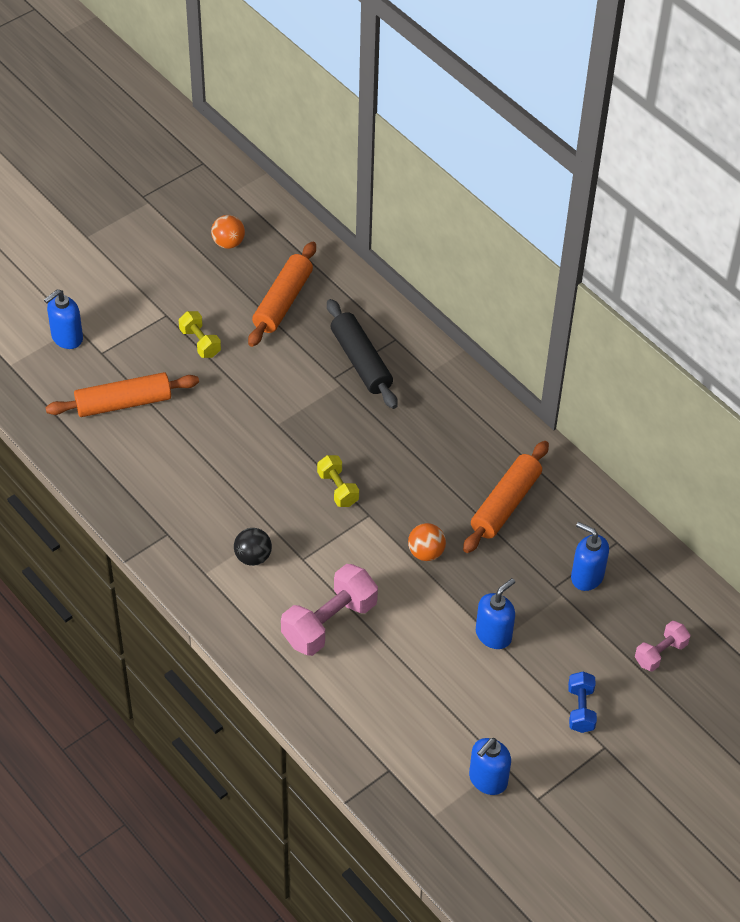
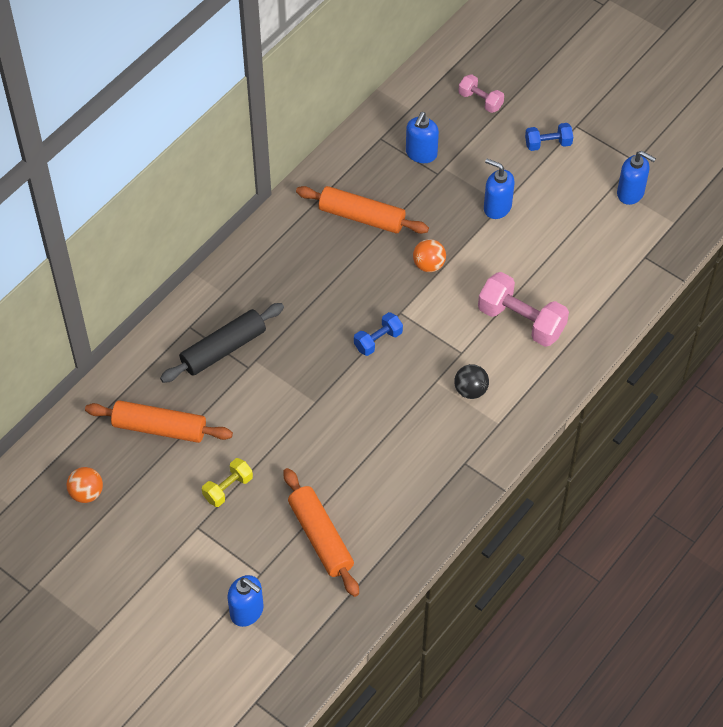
camera: 100 degrees left, 5 degrees up
(338, 489) = (378, 340): yellow dumbbell -> blue dumbbell

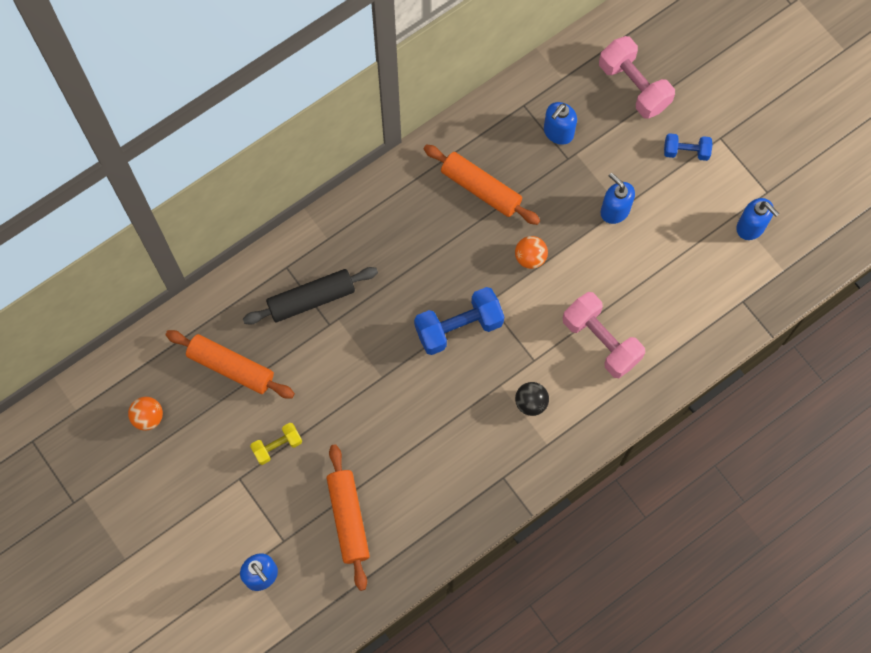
camera: 15 degrees right, 15 degrees up
(378, 340) = (458, 327): blue dumbbell -> blue dumbbell, size x1.78
(480, 101) = (634, 86): pink dumbbell -> pink dumbbell, size x1.78

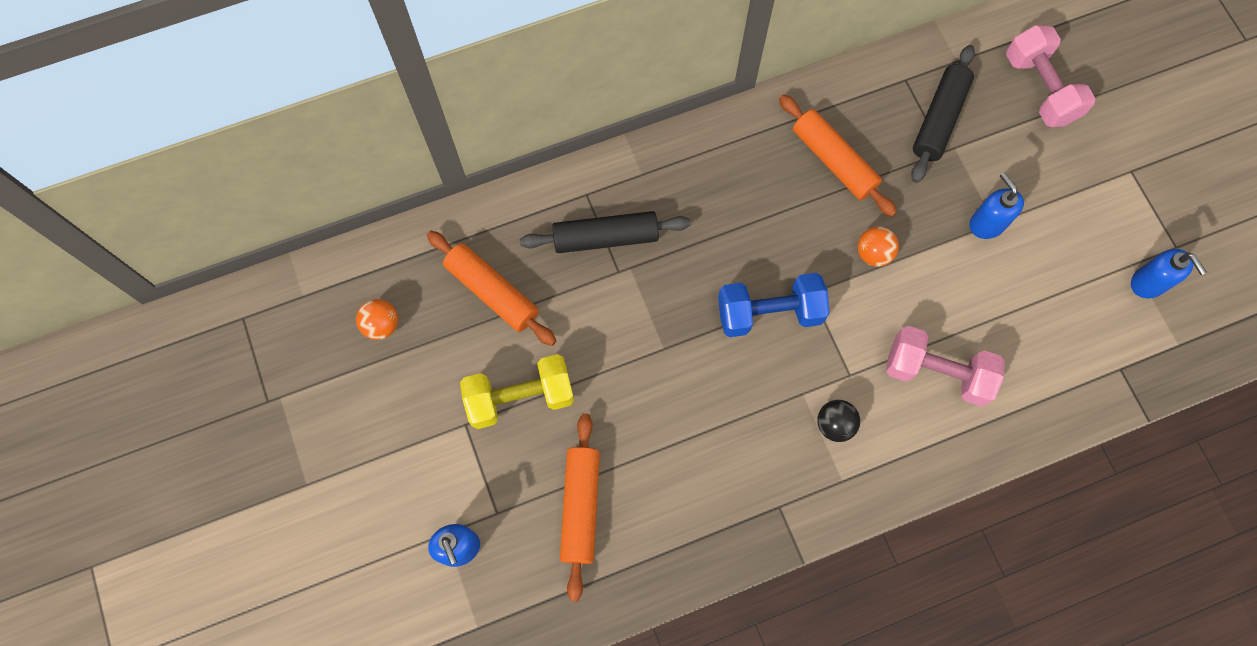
camera: 15 degrees right, 0 degrees up
(277, 446) = (520, 398): yellow dumbbell -> yellow dumbbell, size x1.78
(558, 132) = (939, 119): blue soap dispenser -> black rolling pin
(601, 341) = (936, 372): pink dumbbell -> pink dumbbell turned 45 degrees counterclockwise
(686, 151) = (1087, 177): blue dumbbell -> none

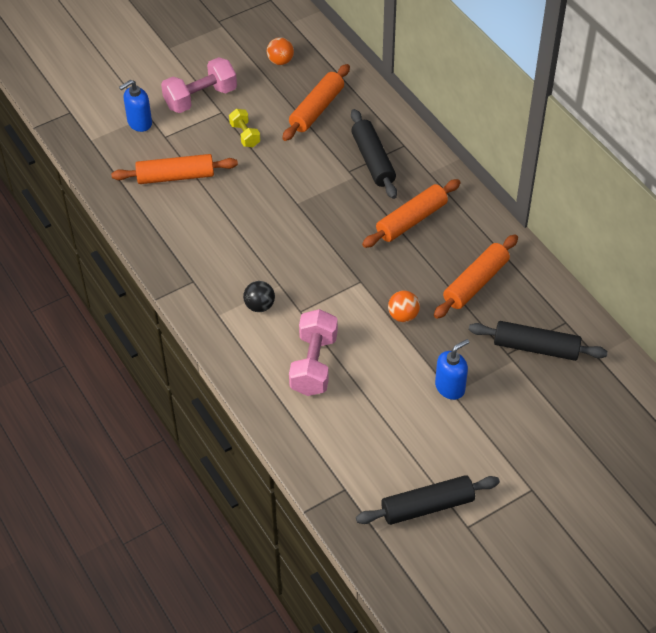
camera: 80 degrees right, 20 degrees down
(520, 398) = (245, 135): yellow dumbbell -> yellow dumbbell, size x0.56
(720, 212) = (411, 220): none -> orange rolling pin
(769, 313) = (338, 258): blue dumbbell -> none
(1040, 89) = (590, 417): pink dumbbell -> pink dumbbell (200, 98)
(1148, 283) = (427, 506): blue soap dispenser -> black rolling pin

